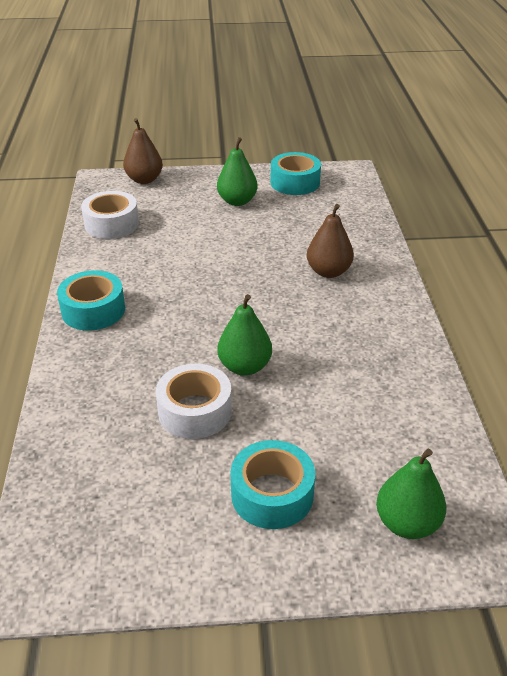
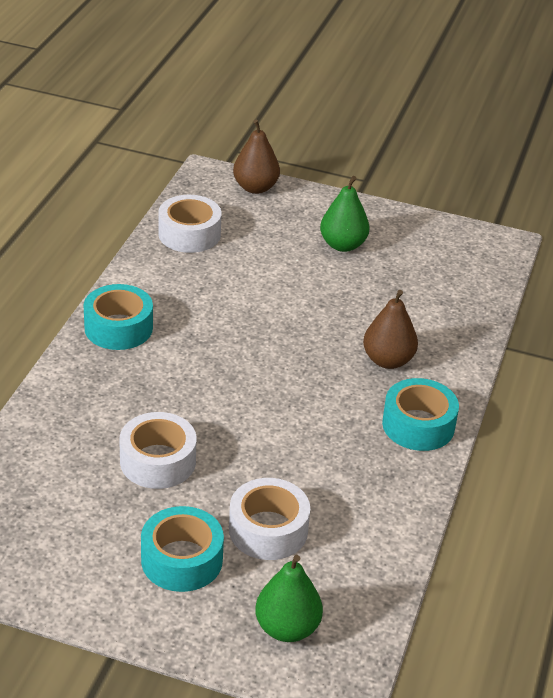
camera: 20 degrees right, 0 degrees up
(244, 367) = (232, 434): green pear -> none
(295, 182) = (425, 239): turquoise tape -> turquoise tape (418, 425)
(329, 438) = (268, 530): none -> white tape

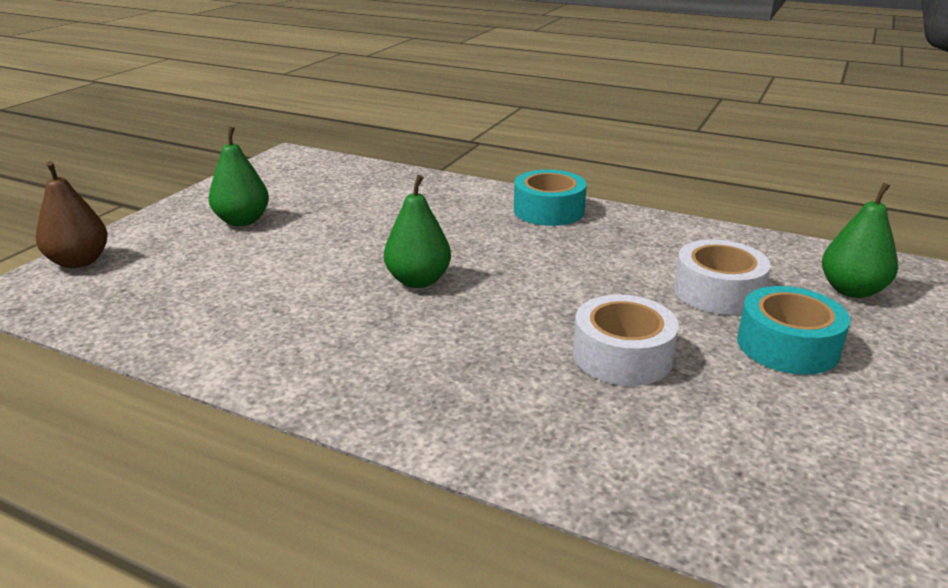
camera: 80 degrees left, 10 degrees down
(118, 328) = (338, 379): turquoise tape -> none
(189, 234) = (146, 313): white tape -> none
(256, 351) = (418, 281): none -> green pear
(388, 360) = (451, 215): brown pear -> none

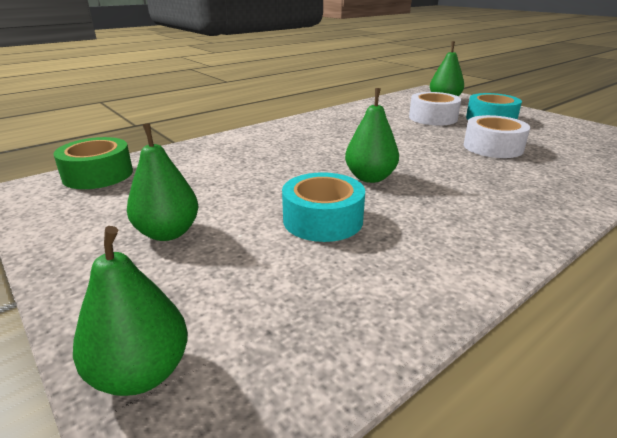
camera: 65 degrees left, 0 degrees up
(79, 262) = (141, 373): brown pear -> green pear
(331, 166) = (98, 175): none -> green tape
(548, 210) = (298, 127): turquoise tape -> turquoise tape (323, 220)

